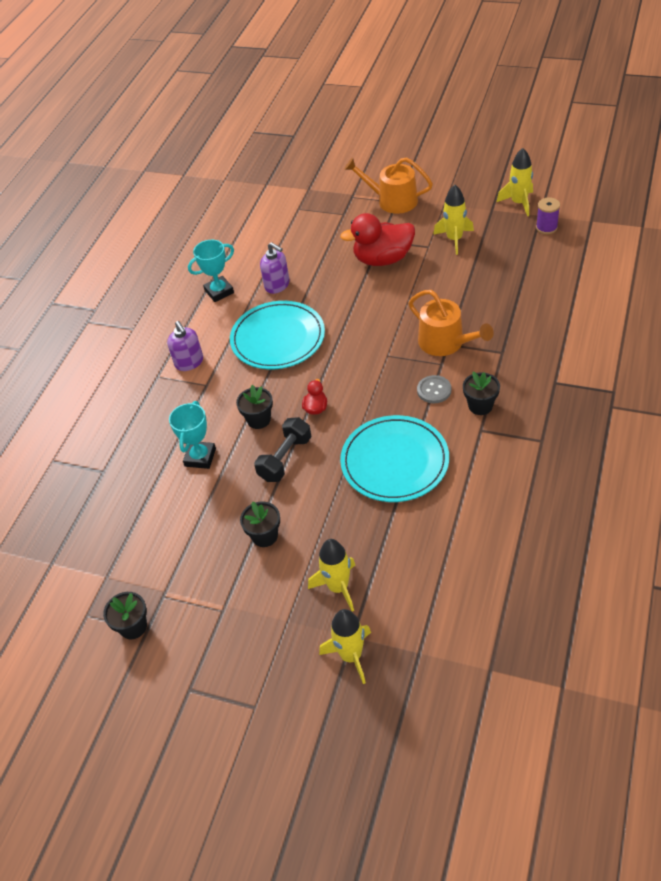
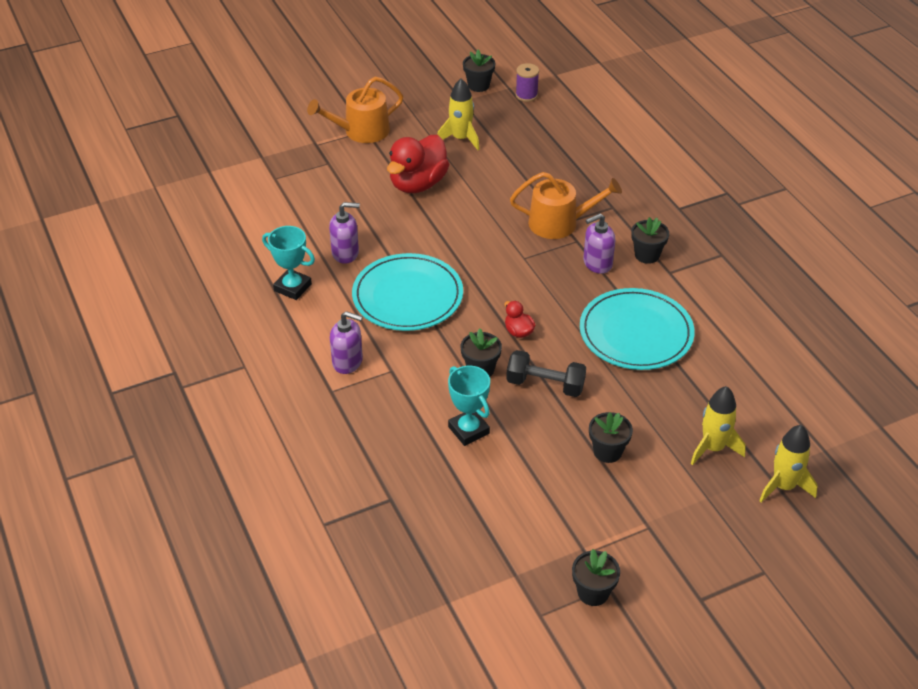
camera: 50 degrees left, 5 degrees down
(219, 291) = (293, 287): turquoise trophy -> turquoise trophy turned 75 degrees counterclockwise
(285, 458) = (545, 385): black dumbbell -> black dumbbell turned 60 degrees counterclockwise
(434, 390) = (597, 263): grey button -> purple soap dispenser
(519, 203) = (478, 85): yellow rocket -> black flower pot

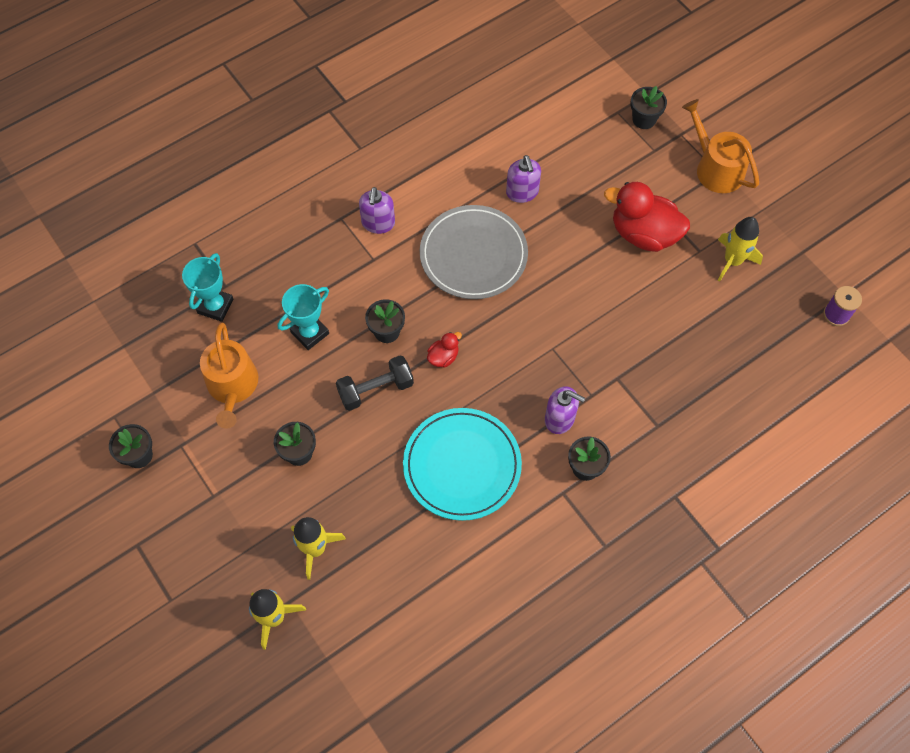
camera: 80 degrees right, 20 degrees up
(293, 287) = (465, 161): turquoise trophy -> turquoise trophy (215, 306)
(407, 296) = (473, 255): turquoise plate -> grey plate
(478, 85) = (837, 263): black flower pot -> black flower pot (644, 119)
(545, 385) = (376, 389): black dumbbell -> black dumbbell turned 60 degrees clockwise
(559, 223) = (616, 375): orange watering can -> orange watering can (232, 386)
(597, 263) = (560, 419): purple soap dispenser -> purple soap dispenser turned 150 degrees clockwise

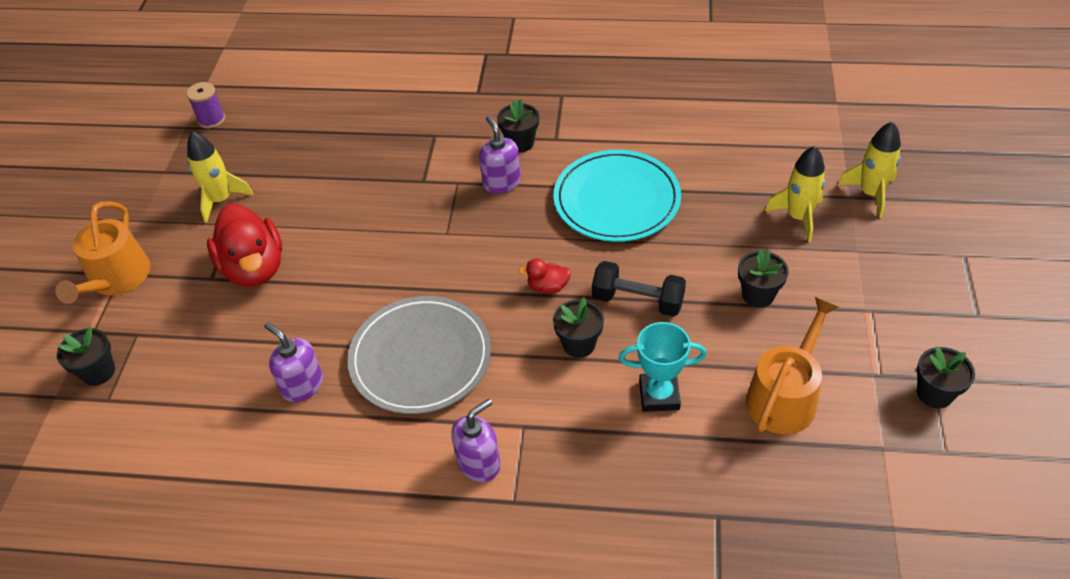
camera: 135 degrees left, 15 degrees down
(215, 306) = (746, 498): turquoise trophy -> none
(522, 192) = (302, 385): purple soap dispenser -> purple soap dispenser turned 75 degrees counterclockwise

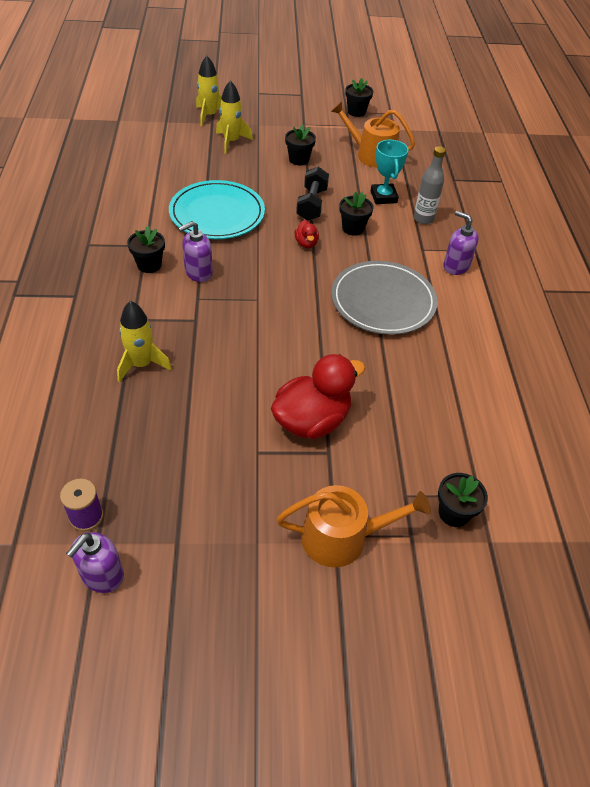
camera: 105 degrees left, 0 degrees up
(221, 200) = (223, 471): yellow rocket -> yellow rocket (141, 364)
(302, 385) = (425, 363): purple soap dispenser -> purple soap dispenser (102, 575)
(599, 442) = (423, 219): none -> grey bottle

